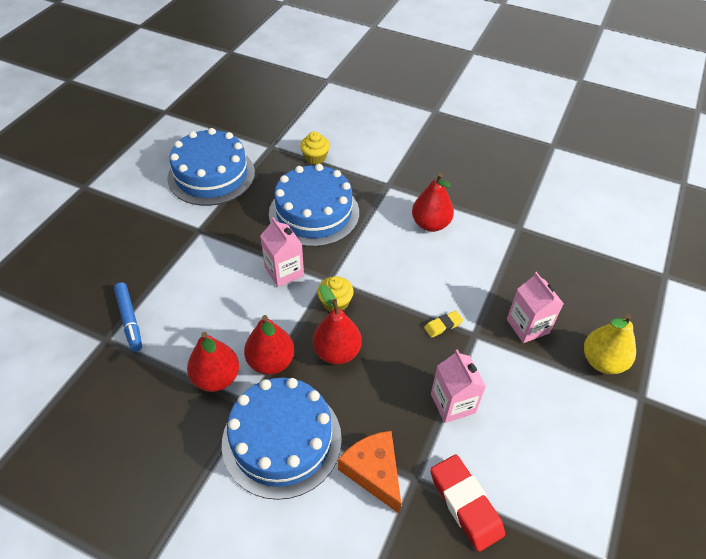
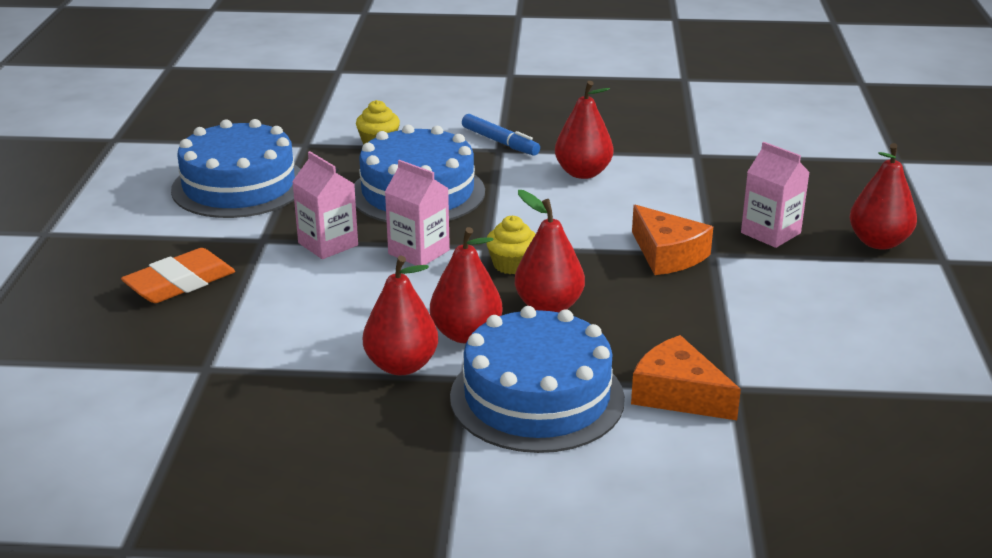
camera: 20 degrees left, 20 degrees down
(129, 319) = (228, 342): blue marker -> blue marker (499, 142)
(131, 256) = (180, 283): none -> orange eraser
(443, 325) = (667, 254): yellow eraser -> orange cheese
(453, 403) = (730, 315): pink carton -> pink carton (328, 244)
(465, 504) = (810, 392): red eraser -> none
(602, 361) = (878, 242): yellow pear -> red pear

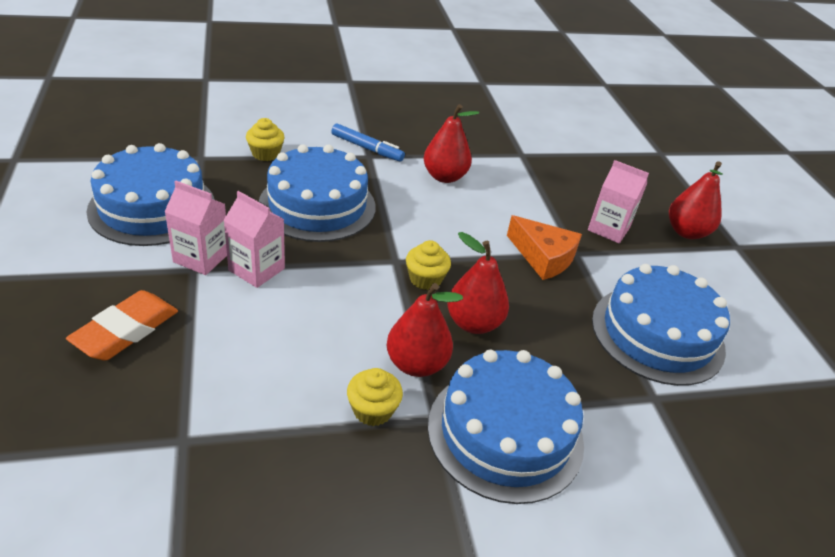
camera: 20 degrees left, 10 degrees up
(401, 365) = (372, 410): red pear -> yellow cupcake
(419, 252) = (341, 272): pink carton -> pink carton (201, 258)
(678, 394) = (617, 412): orange cheese -> none
(773, 334) = (657, 334): none -> blue cake

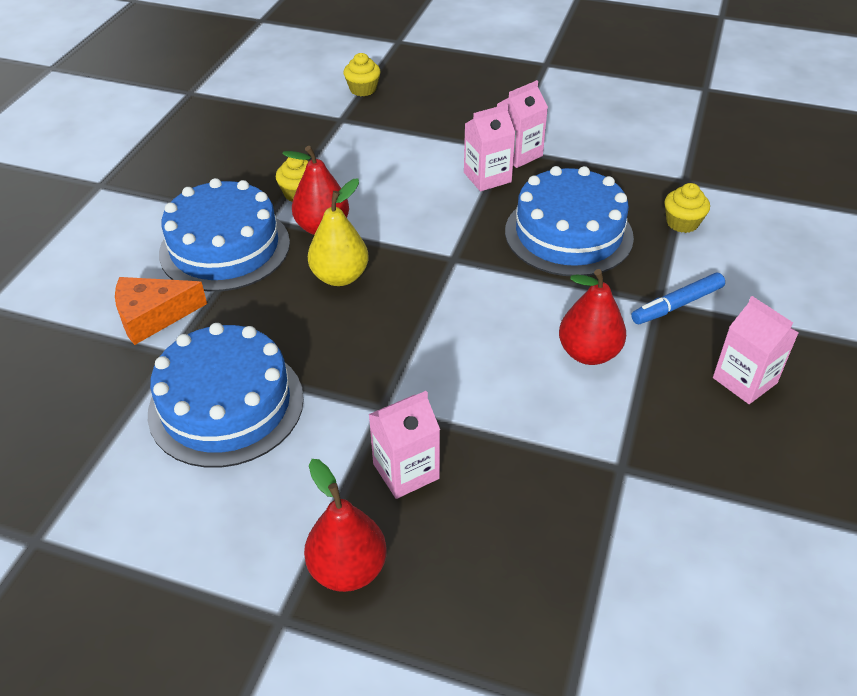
camera: 125 degrees right, 5 degrees up
(126, 330) = (453, 112): orange eraser -> none
(152, 207) = (603, 142): blue cake -> none
(416, 121) = (744, 380): none -> pink carton
(425, 279) = (415, 268): yellow cupcake -> yellow cupcake (363, 89)
(473, 323) = (340, 276): red pear -> yellow pear
(543, 257) = (393, 372): orange cheese -> orange cheese (153, 316)

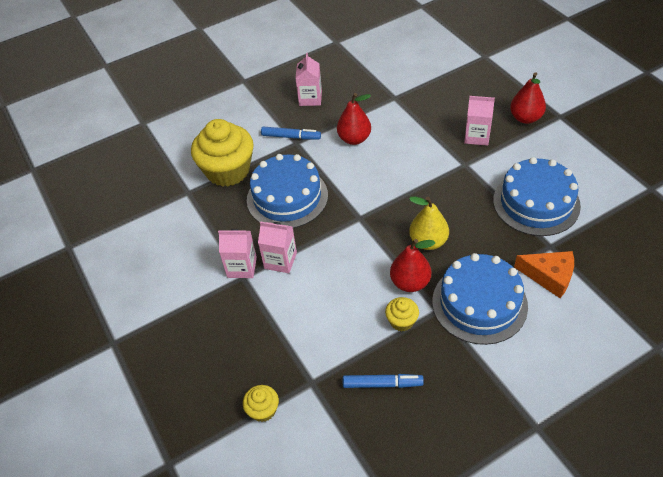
camera: 135 degrees left, 5 degrees up
(275, 146) = (382, 384): none -> blue marker
(682, 223) = (228, 171): yellow cupcake -> yellow cupcake, size x2.22

